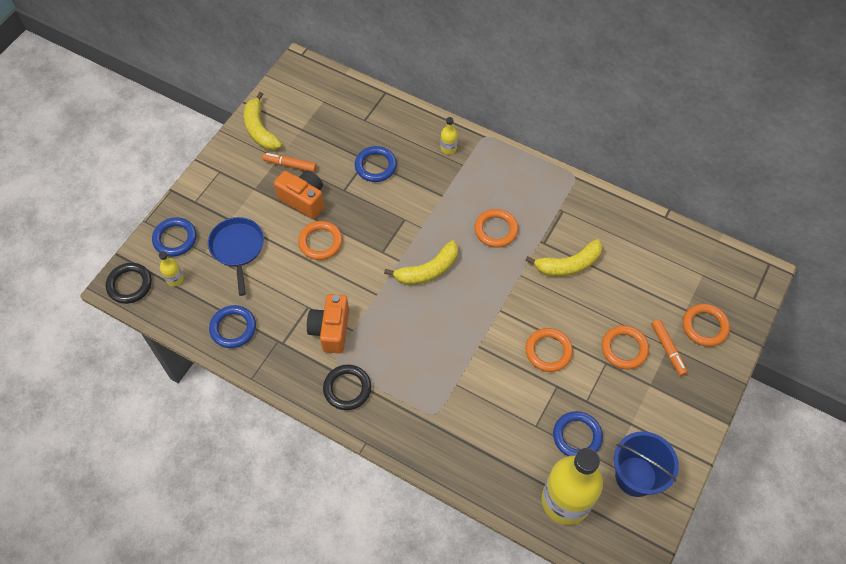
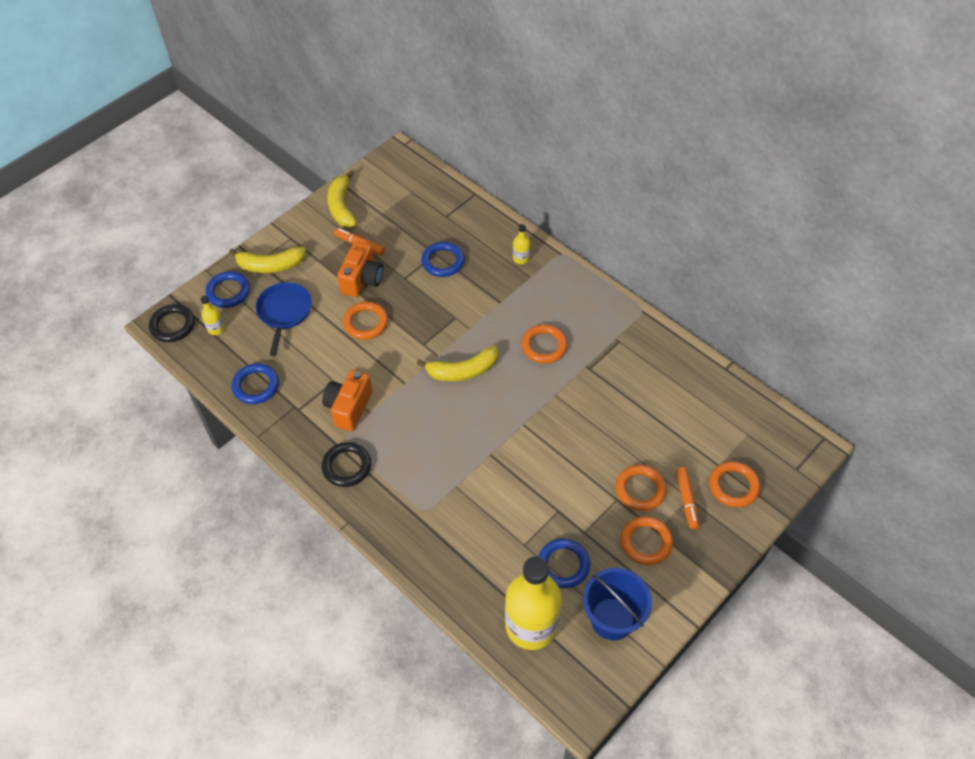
camera: 15 degrees right, 5 degrees down
(303, 200) = (362, 280): orange camera -> orange camera turned 60 degrees clockwise
(548, 351) = (560, 475): orange ring -> orange ring (646, 542)
(568, 265) = (608, 395): yellow banana -> yellow banana (270, 265)

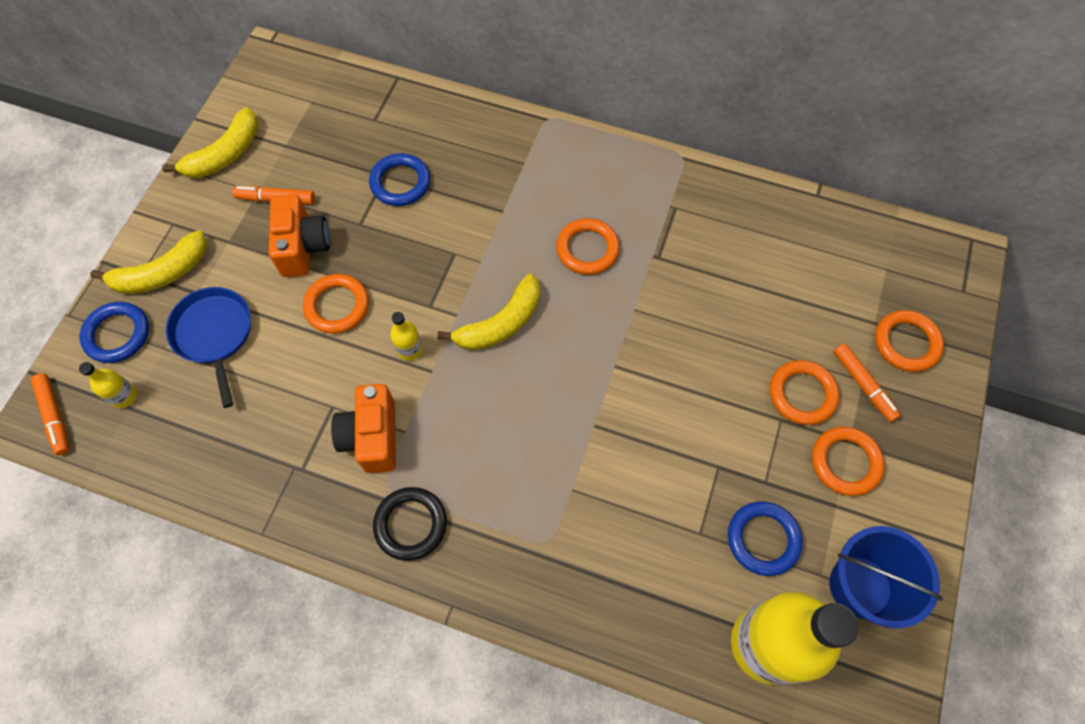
camera: 25 degrees left, 10 degrees up
(172, 325) = (55, 416): black ring -> orange marker
(256, 386) = (223, 458): blue ring -> none
(341, 206) = (225, 154): yellow banana -> yellow banana turned 105 degrees counterclockwise
(521, 258) = (499, 142): yellow bottle -> yellow bottle (409, 349)

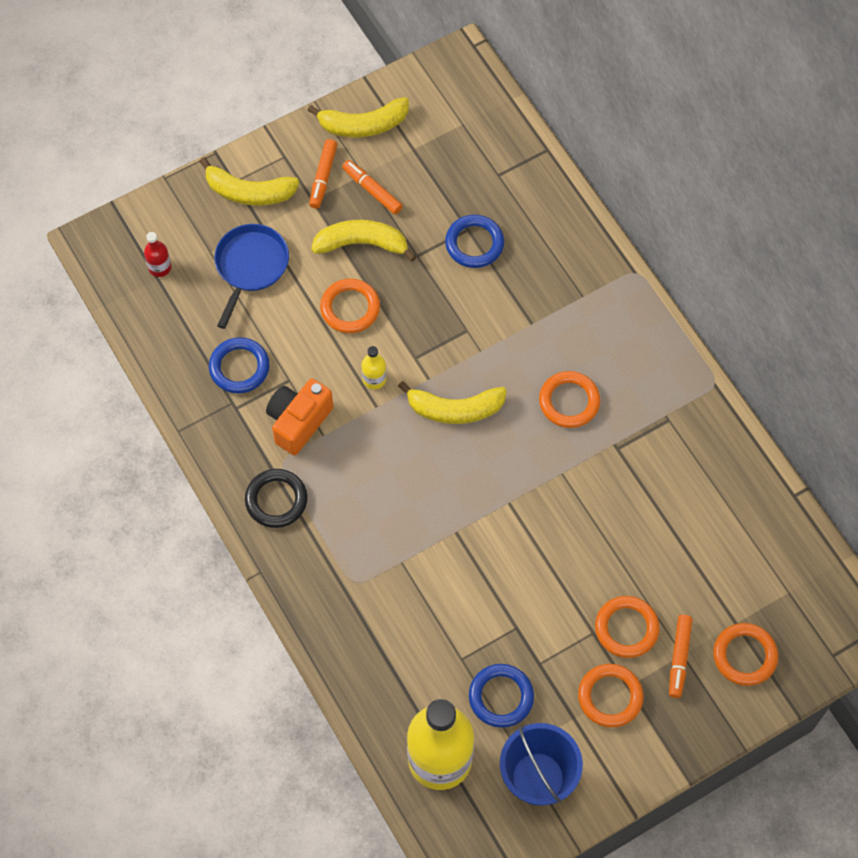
camera: 40 degrees right, 0 degrees up
(55, 416) = (107, 248): orange marker -> orange marker (323, 177)
(117, 334) = (187, 217): blue ring -> blue ring (239, 367)
(124, 396) = (160, 267): yellow bottle -> red bottle
(303, 247) = (362, 244): orange camera -> yellow banana

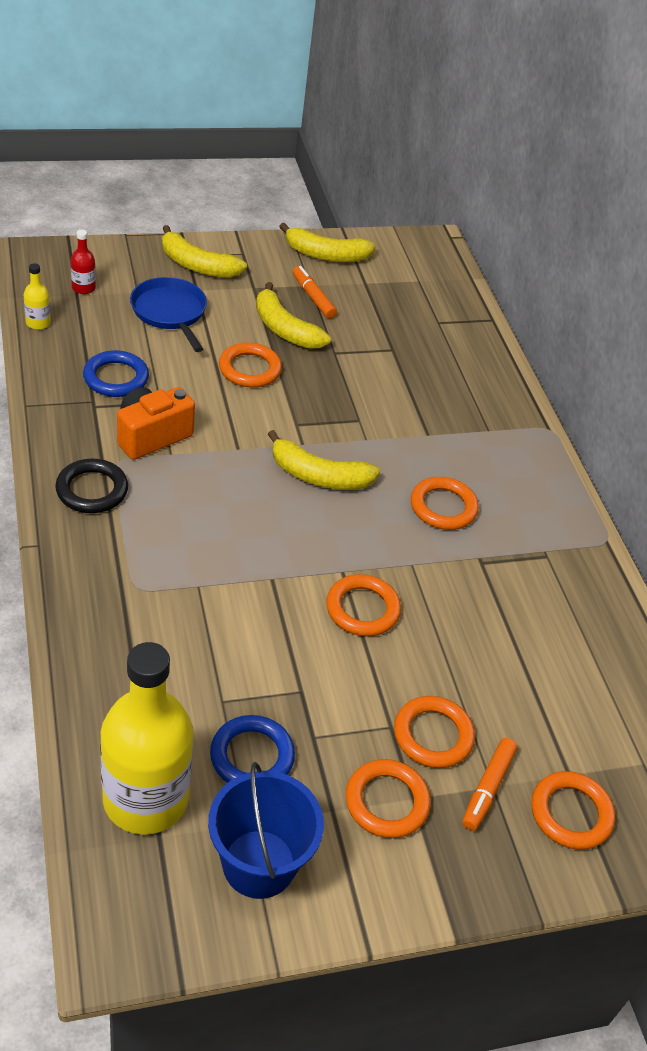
camera: 10 degrees right, 20 degrees down
(250, 266) = (170, 312): blue pan -> blue pan turned 60 degrees counterclockwise
(323, 177) = (271, 276): orange marker -> none
(362, 244) = (285, 329): yellow banana -> yellow banana turned 150 degrees counterclockwise
(374, 379) = (246, 427): yellow bottle -> yellow bottle (38, 323)
(474, 243) = (394, 361): blue ring -> none
(537, 533) = (362, 609): none -> orange ring

